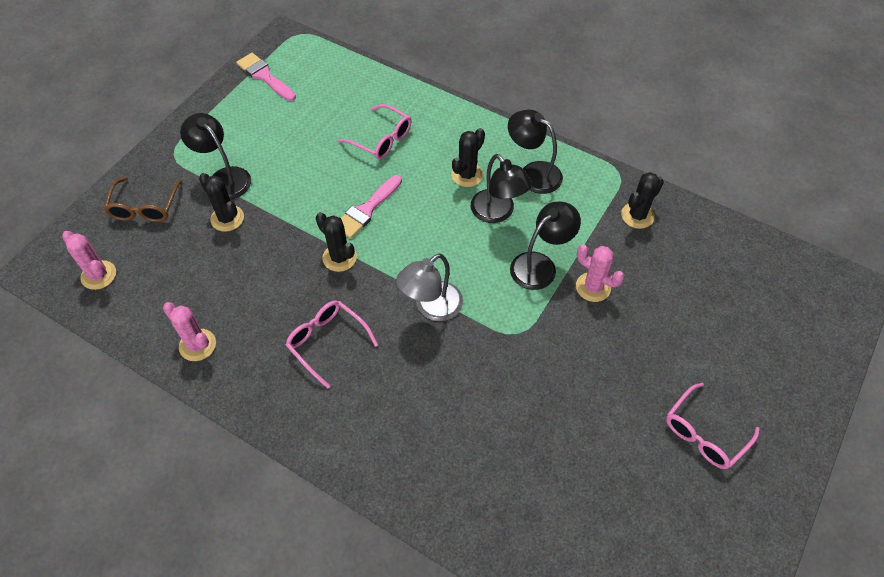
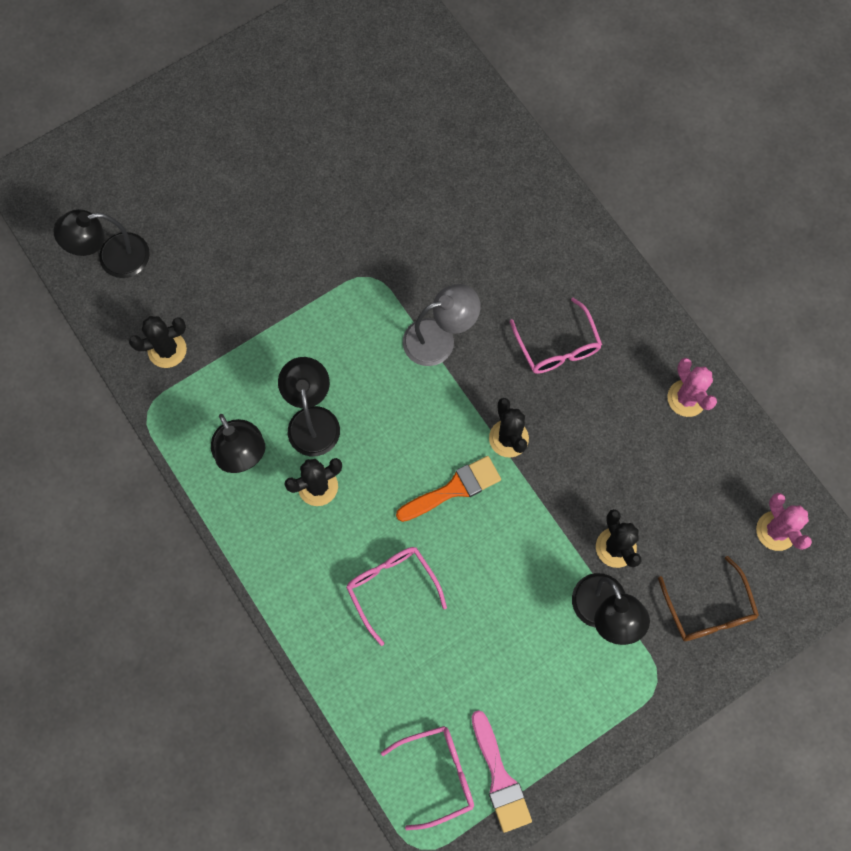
camera: 155 degrees left, 15 degrees up
(145, 207) = (708, 609): brown glasses -> brown glasses turned 135 degrees clockwise
(367, 209) = (453, 489): pink brush -> orange brush
(540, 265) = (305, 337): black lamp -> black lamp (113, 258)
(593, 287) = (268, 291): pink cactus -> none
(705, 433) = (264, 123): pink glasses -> pink glasses (436, 775)

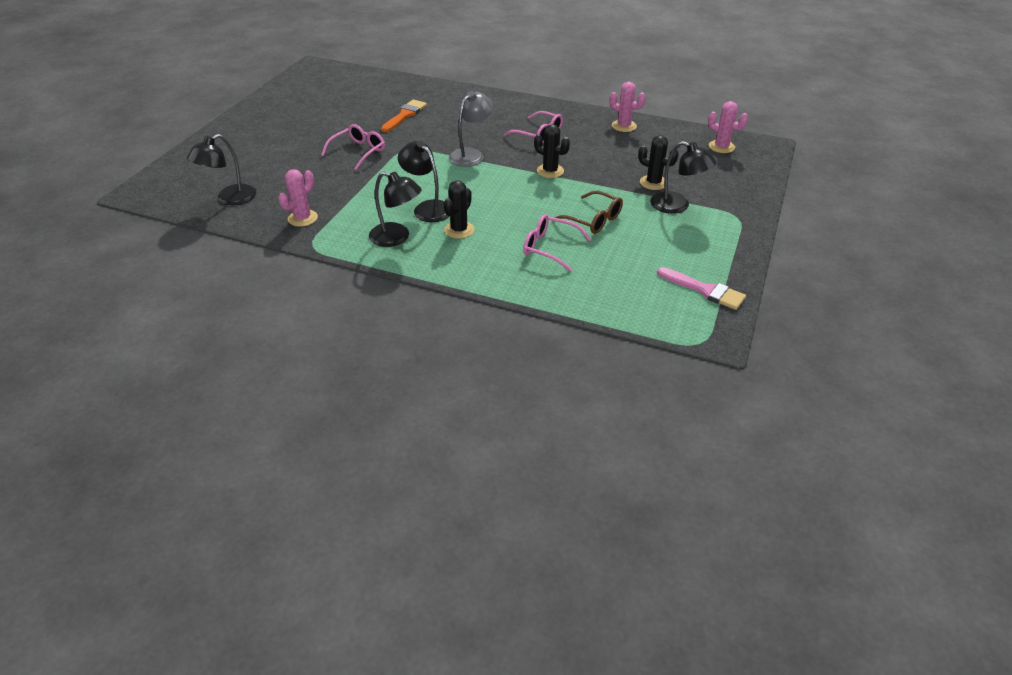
camera: 35 degrees left, 30 degrees down
(167, 350) = (302, 218): black cactus -> pink cactus
(436, 775) = (668, 307): pink glasses -> pink glasses (358, 152)
(453, 489) = (541, 199): orange brush -> orange brush (405, 115)
(708, 609) = (726, 182): brown glasses -> brown glasses (593, 219)

